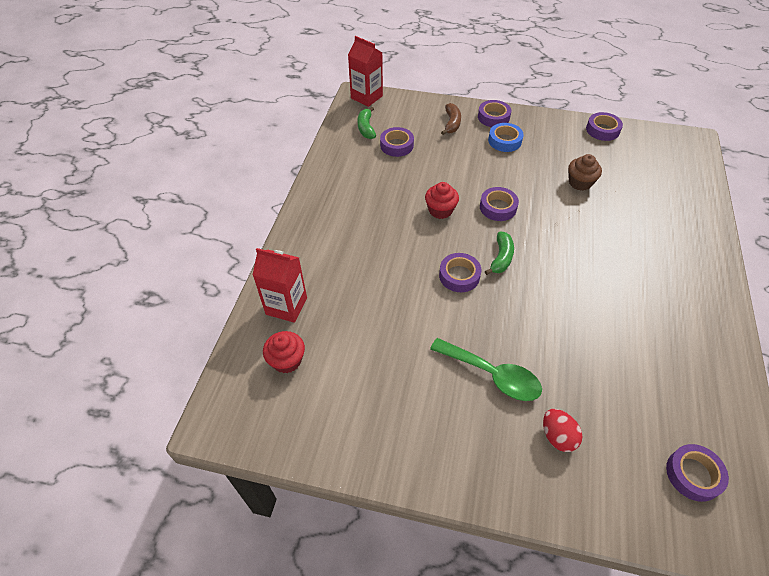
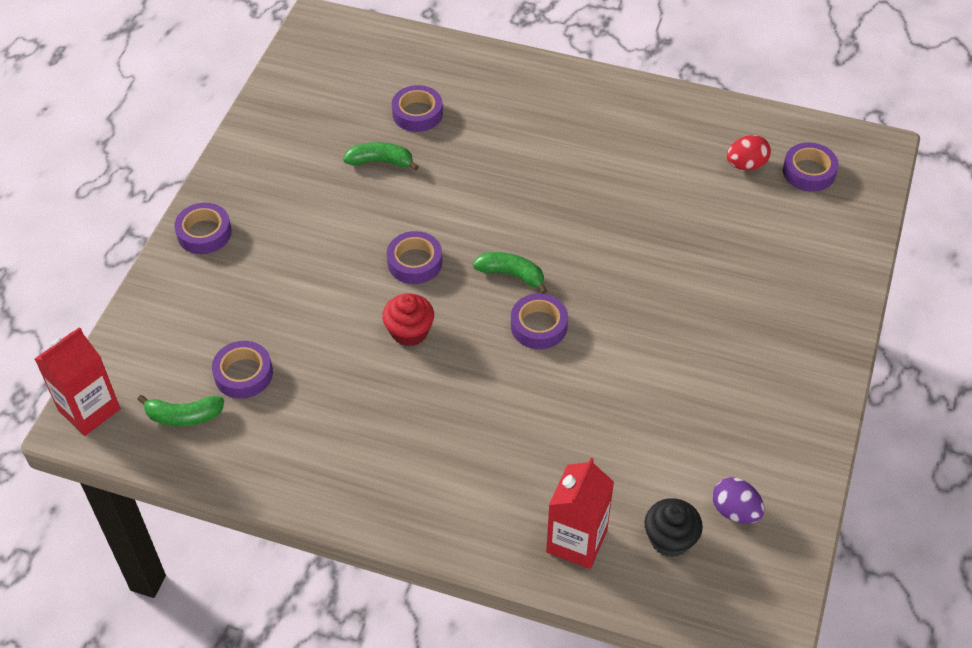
camera: 85 degrees left, 0 degrees up
(287, 360) = (670, 539): red cupcake -> black cupcake
(310, 403) = (735, 511): none -> purple egg
(451, 123) = (205, 291): brown banana -> none
(492, 375) = (695, 314): green spoon -> none
(504, 141) = (268, 229): blue tape -> none
(557, 436) = (772, 269): red egg -> red egg (746, 165)
(580, 182) = (380, 161): brown cupcake -> green banana
(602, 130) = (272, 110): purple tape -> purple tape (417, 113)

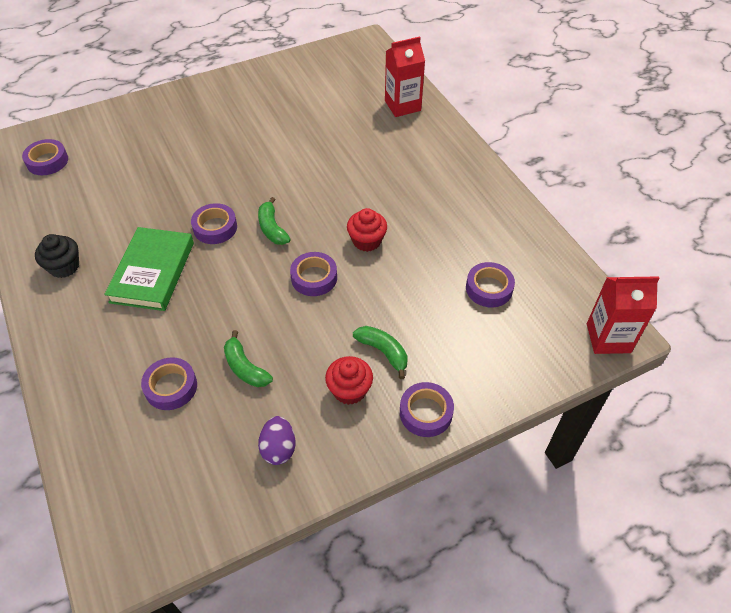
camera: 135 degrees left, 0 degrees up
(183, 416) = (547, 290): green banana -> green banana (383, 352)
(281, 205) = (349, 390): none -> red cupcake
(539, 326) = (296, 193): purple tape -> purple tape (215, 228)
(554, 165) = (152, 272): none -> green book
(670, 539) = (363, 82): black cupcake -> black cupcake (64, 267)
(735, 511) = (323, 73): purple egg -> purple egg (278, 448)
(746, 165) = (65, 188): red egg -> none

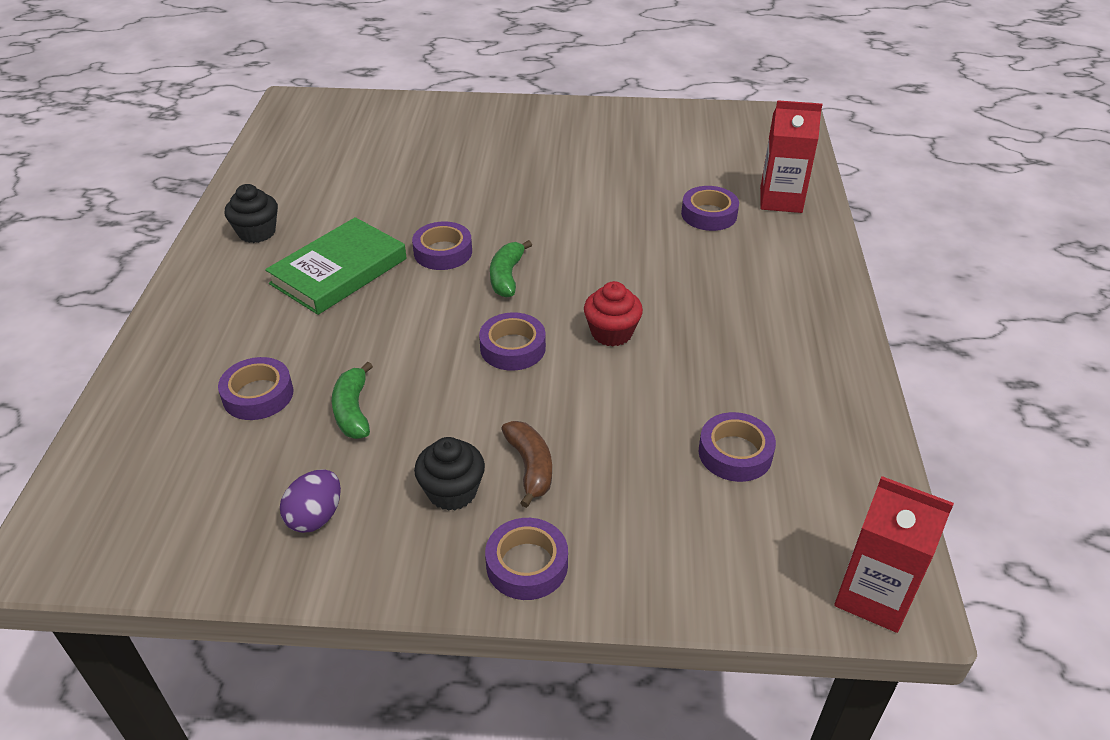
camera: 30 degrees right, 10 degrees down
(47, 161) = (326, 129): purple tape -> purple tape (709, 214)
(349, 390) = (452, 491): red cupcake -> black cupcake
(383, 352) = (530, 467): green banana -> brown banana

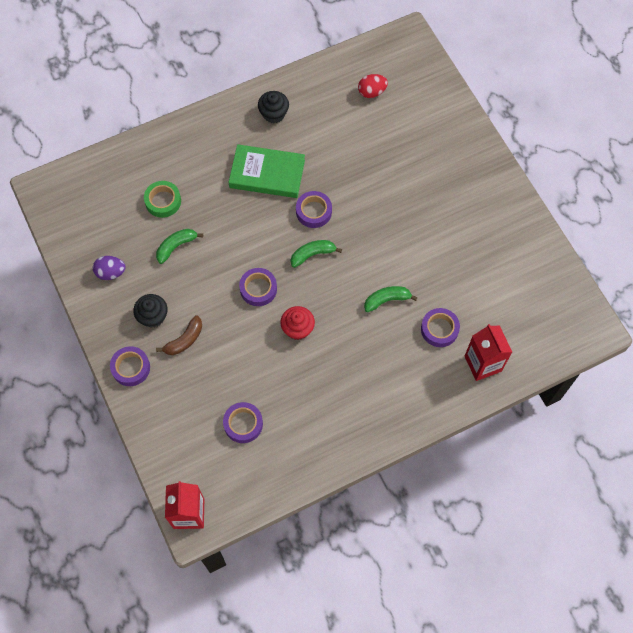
camera: 60 degrees right, 25 degrees up
(258, 395) = (163, 201): purple tape -> green tape
(329, 149) = (372, 92): none -> red egg
(633, 239) = (387, 300): none -> green banana

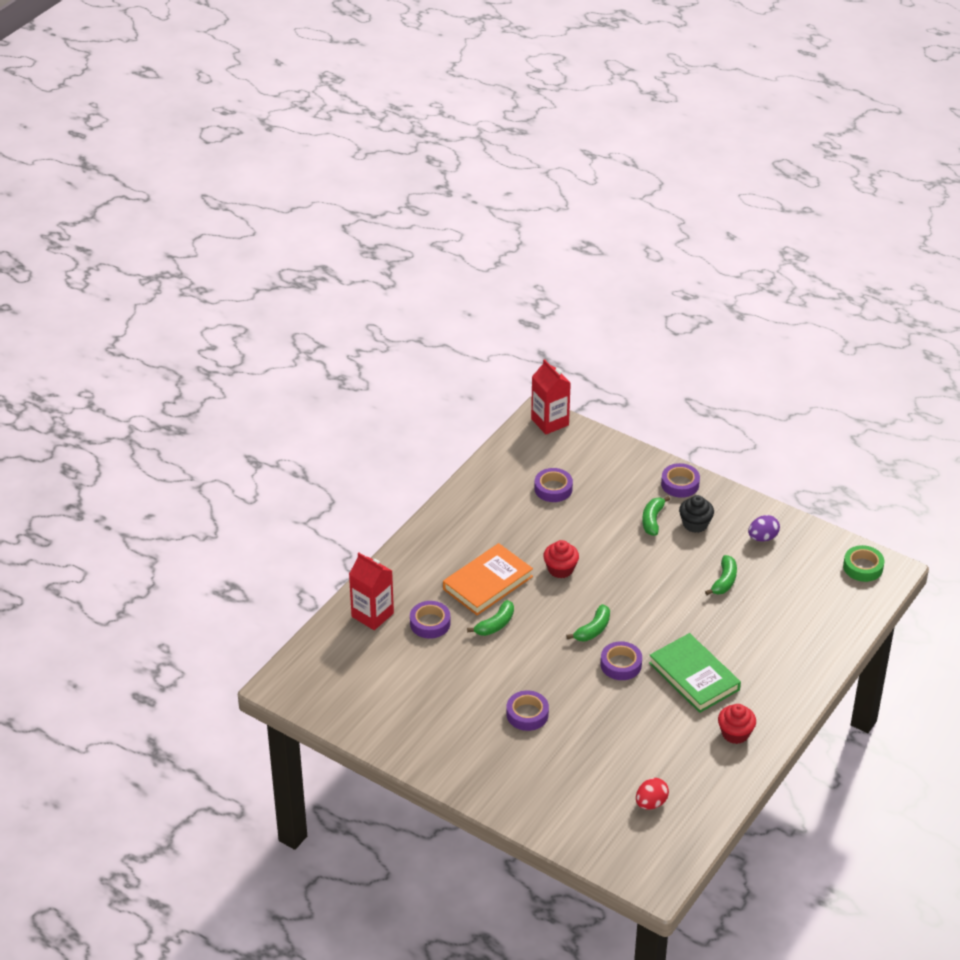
camera: 150 degrees right, 25 degrees down
(163, 201) = (771, 610): green tape -> green tape (863, 567)
(184, 340) = (652, 520): brown banana -> green banana
(258, 289) = (620, 582): purple tape -> purple tape (527, 714)
(267, 173) = (694, 676): green book -> green book turned 75 degrees clockwise
(274, 114) = (735, 733): black cupcake -> red cupcake
(367, 346) = (488, 583): none -> orange book

